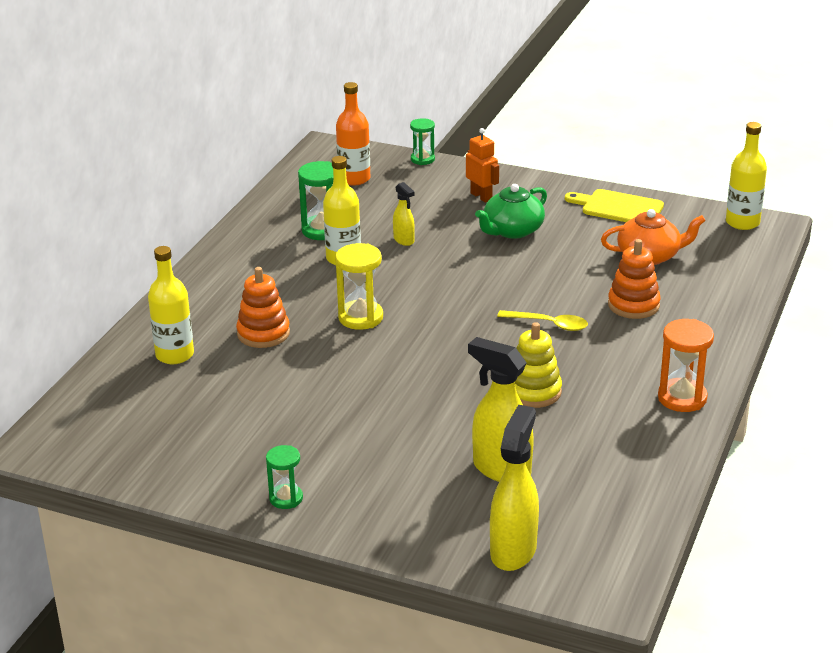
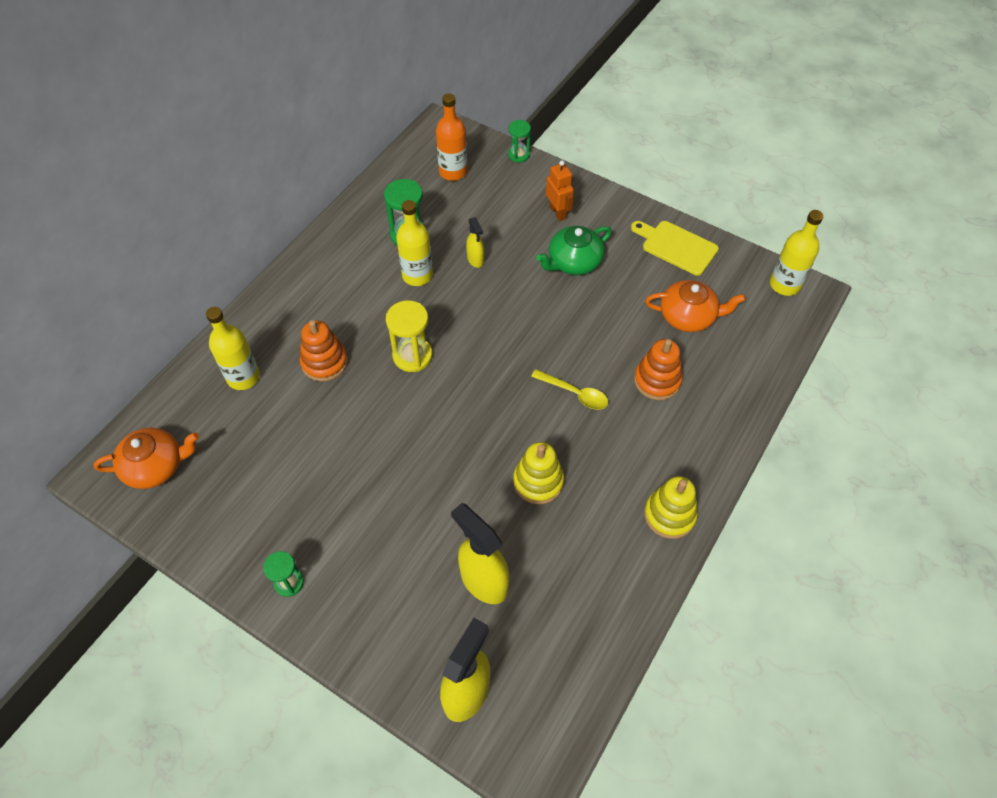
camera: 10 degrees right, 25 degrees up
(99, 432) = (155, 466): none -> orange teapot
(682, 398) = (669, 515): orange hourglass -> yellow stacking toy

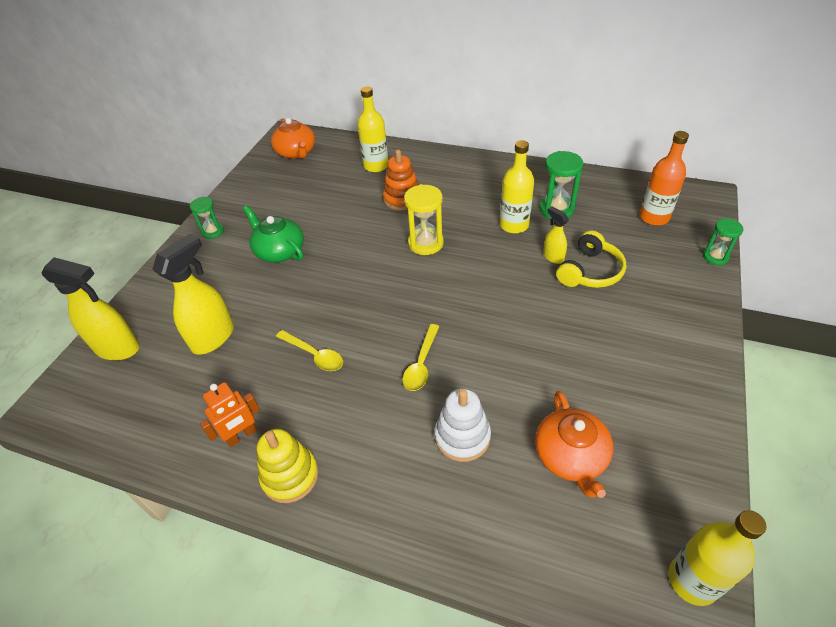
camera: 80 degrees right, 10 degrees down
(475, 260) = (553, 257): yellow spray bottle -> yellow spray bottle turned 90 degrees clockwise
(504, 240) = (590, 271): none -> yellow headphones
(538, 481) = (314, 355): yellow stacking toy -> yellow spoon
(558, 212) = (656, 304): orange robot -> orange robot (242, 436)
(573, 262) = (593, 330): green teapot -> green teapot (279, 251)
(657, 380) = (462, 437): orange stacking toy -> white stacking toy
(676, 246) = (678, 426): yellow cutting board -> none

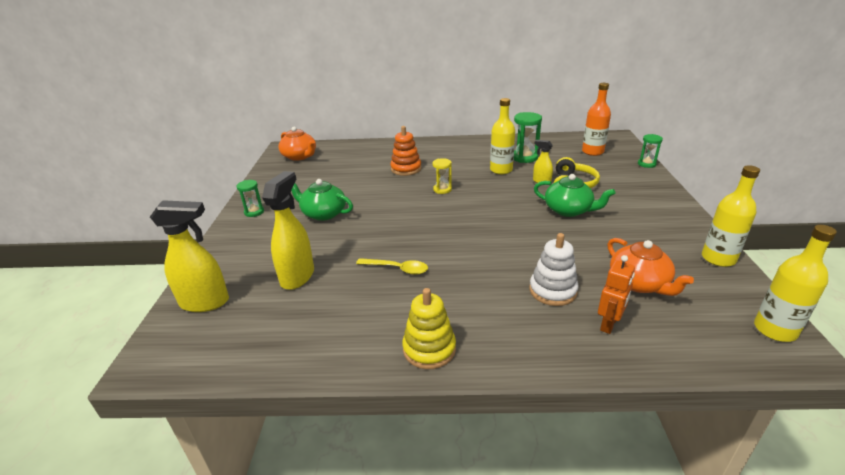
camera: 20 degrees left, 15 degrees down
(242, 436) = (367, 333): orange robot -> orange robot (609, 324)
(376, 166) = (372, 155): yellow bottle -> yellow bottle (718, 258)
(421, 364) = (489, 256): yellow spoon -> none
(425, 243) = (442, 189): yellow hourglass -> yellow hourglass, size x0.64
(557, 315) = (568, 210): none -> green teapot

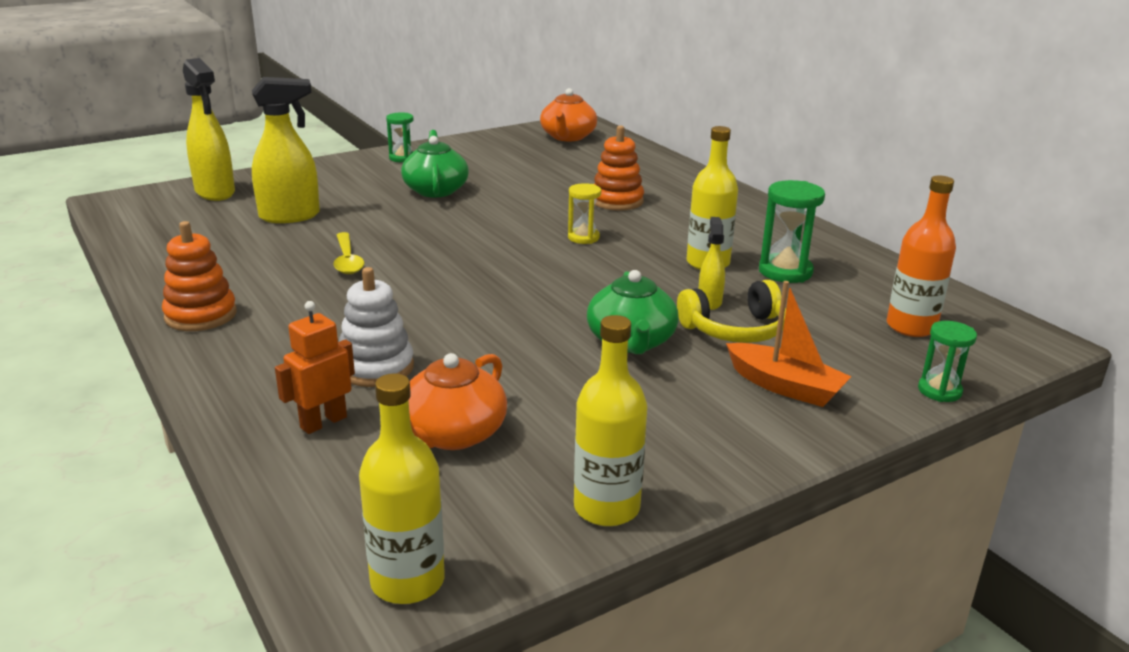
camera: 55 degrees right, 5 degrees down
(429, 349) = (201, 315): yellow stacking toy -> orange stacking toy
(609, 324) = (323, 422): orange robot -> orange robot turned 135 degrees clockwise
(629, 190) = (785, 386): none -> orange boat

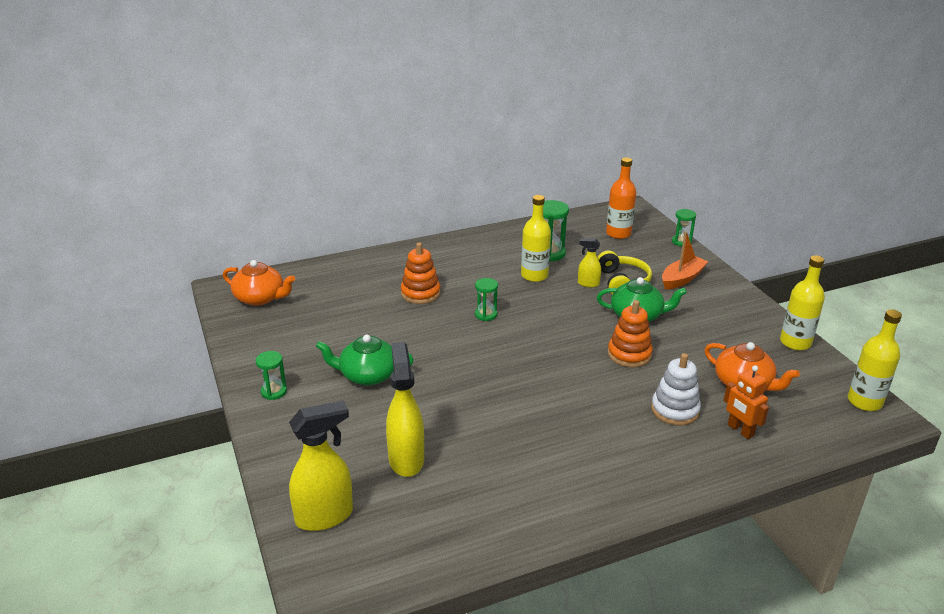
camera: 80 degrees left, 5 degrees up
(201, 315) = (602, 497): orange stacking toy -> orange stacking toy (629, 354)
(347, 260) = (509, 424): yellow spoon -> none
(583, 238) = (486, 315): yellow hourglass -> green hourglass

